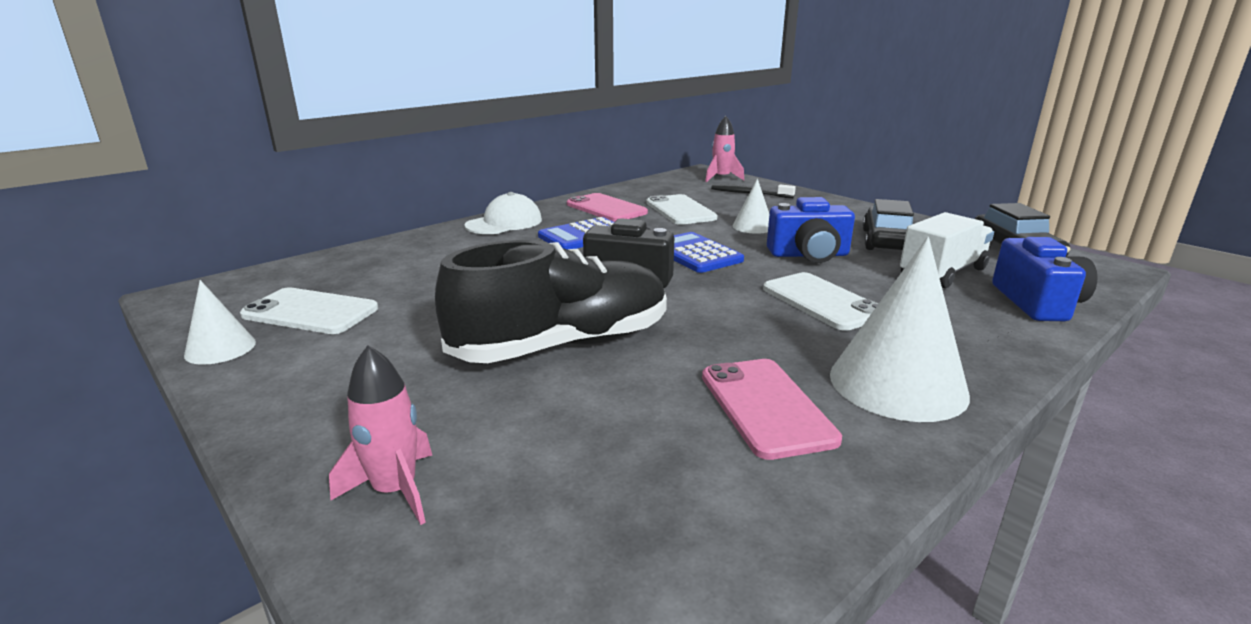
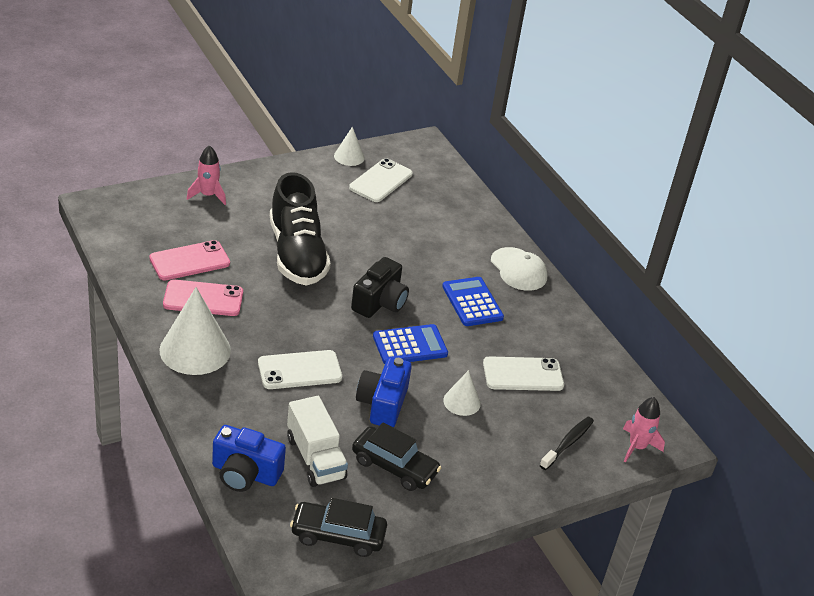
camera: 100 degrees right, 15 degrees up
(606, 208) = (542, 332): pink phone -> pink phone (189, 261)

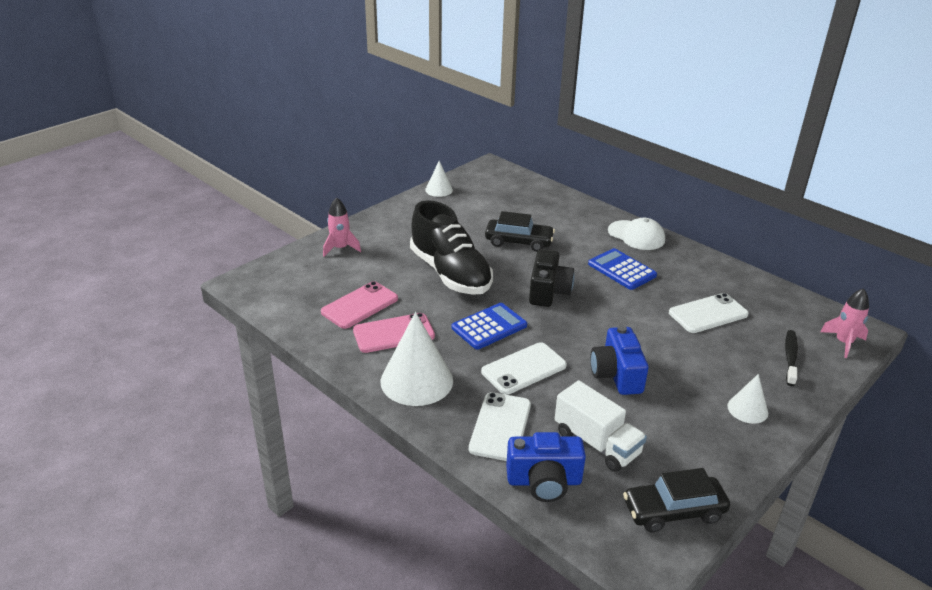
camera: 15 degrees left, 5 degrees down
(381, 181) = (478, 200): white phone -> white phone (500, 426)
(394, 466) = (670, 427): black car -> black car (518, 242)
(410, 345) = (600, 318): blue calculator -> blue calculator (489, 327)
(462, 402) = (679, 351): white cone -> white cone (747, 409)

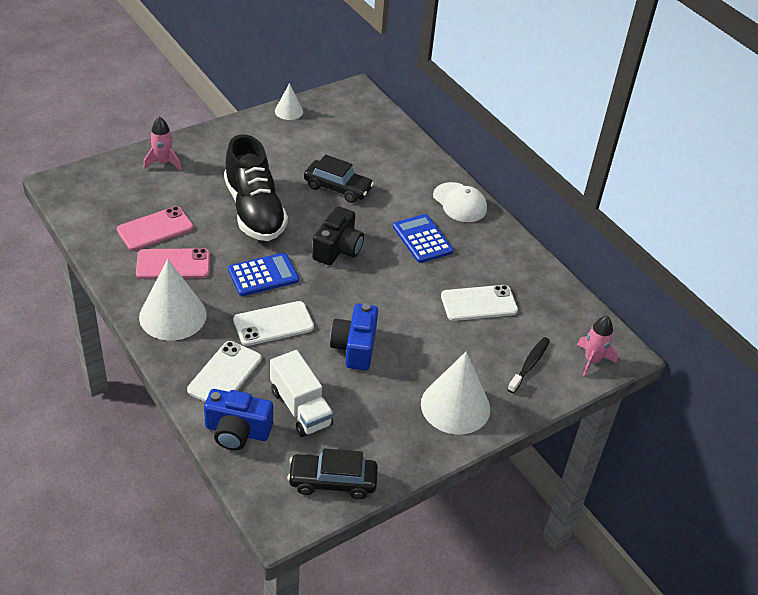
camera: 10 degrees right, 10 degrees up
(747, 409) = (455, 406): white cone -> white cone, size x1.89

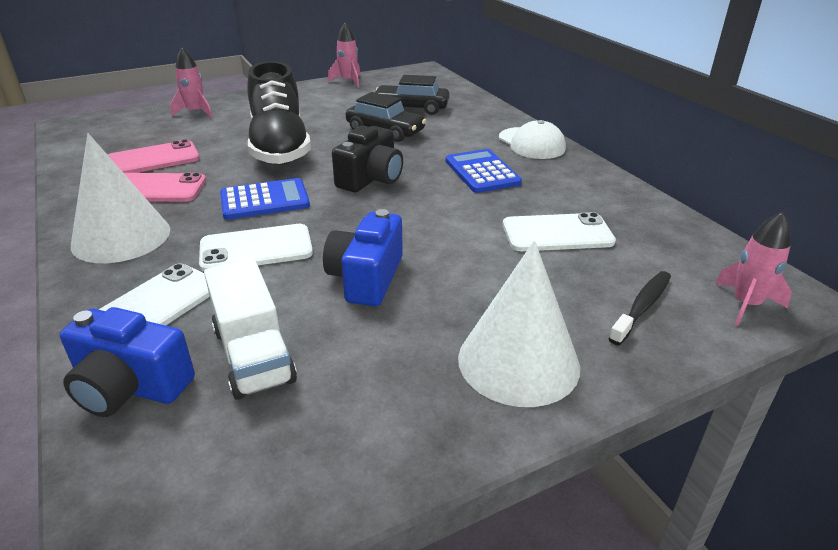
camera: 10 degrees right, 10 degrees down
(289, 111) = (348, 81): white cone -> pink rocket
(332, 481) = (266, 484): black car -> black car (411, 108)

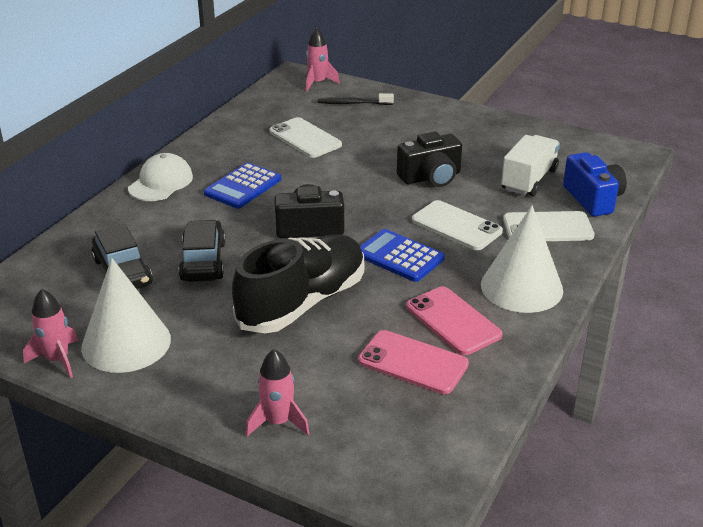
camera: 125 degrees left, 0 degrees up
(366, 278) = (431, 177): blue camera -> black camera
(518, 361) = (435, 120): white cone -> white cone (126, 343)

